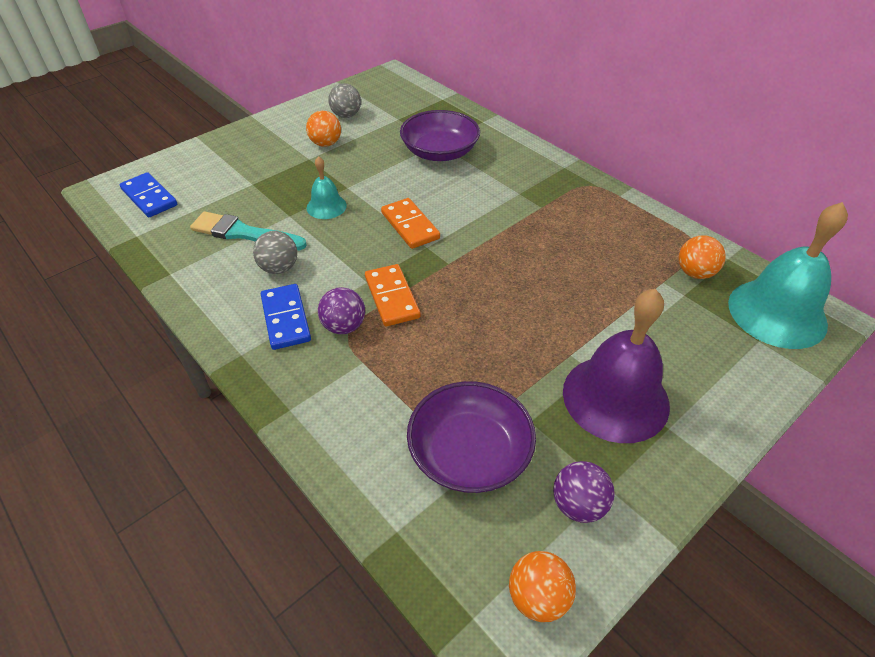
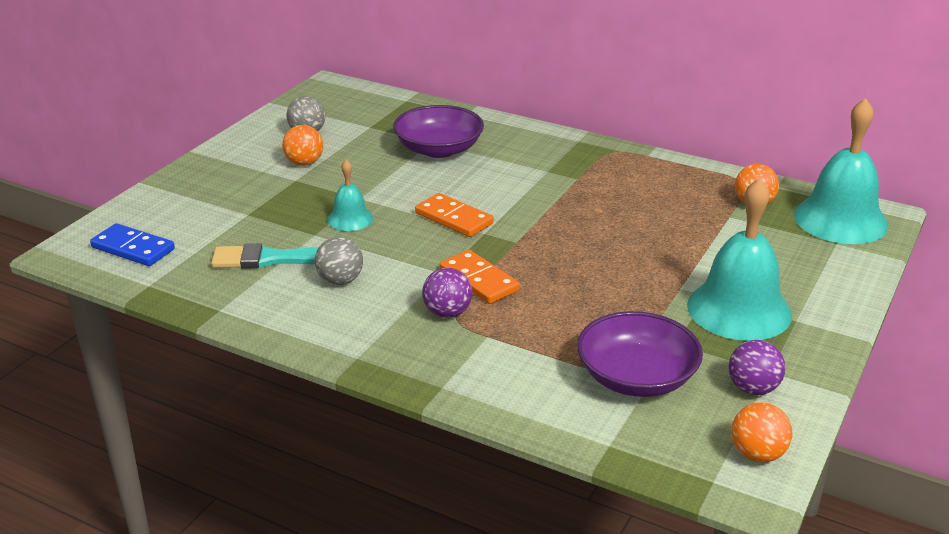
camera: 20 degrees left, 15 degrees down
(285, 319) = (381, 320): blue domino -> none
(615, 397) = (739, 309): purple bell -> turquoise bell

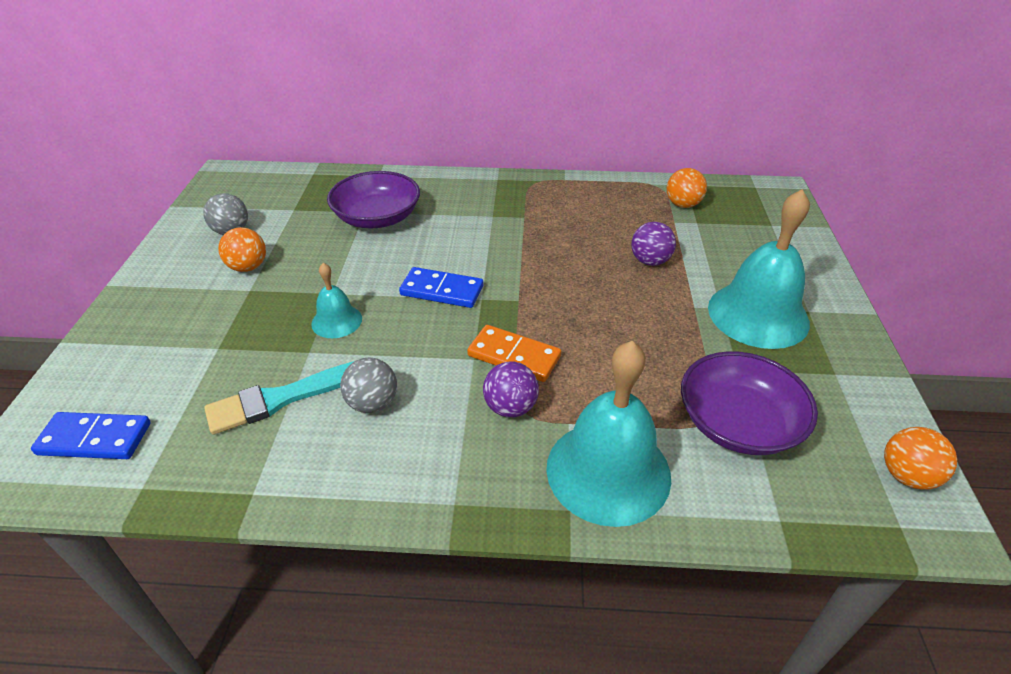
camera: 25 degrees left, 10 degrees up
(454, 218) = (442, 290): orange domino -> blue domino
(753, 388) = (839, 398): purple ball -> purple ball (650, 261)
(840, 220) = (756, 202): turquoise bell -> turquoise bell (608, 471)

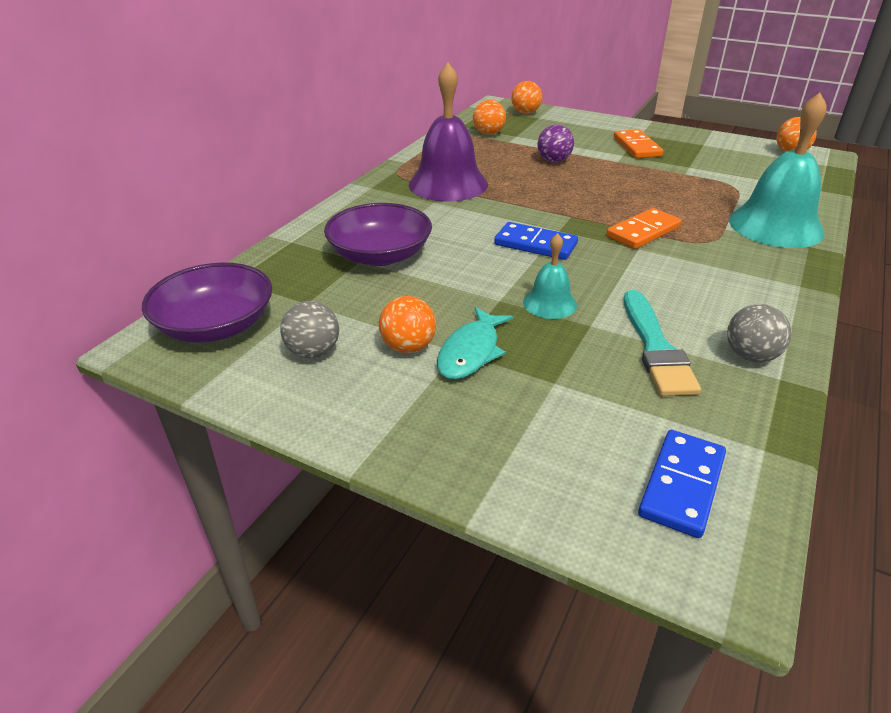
camera: 65 degrees left, 5 degrees down
(249, 297) = (471, 352): none -> turquoise fish
(372, 403) = (679, 302): grey ball -> grey ball (750, 356)
(442, 290) = (535, 244): blue domino -> blue domino turned 75 degrees clockwise
(510, 407) = (703, 245): purple ball -> none
(534, 213) = (448, 184): none -> purple bell
(738, 423) = (739, 179): purple bowl -> purple bowl (216, 326)
(758, 314) = (637, 147): turquoise bell -> orange domino
(774, 213) = (525, 113): none -> orange ball

